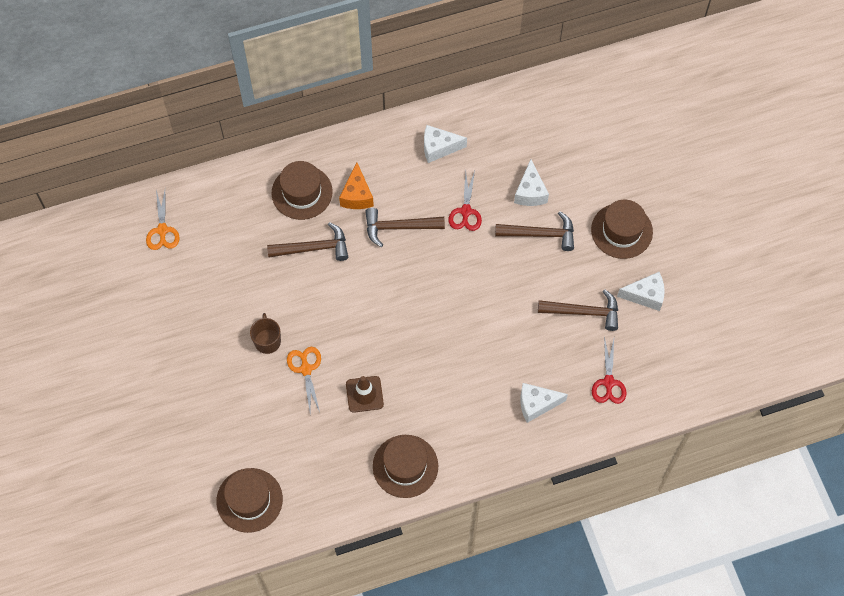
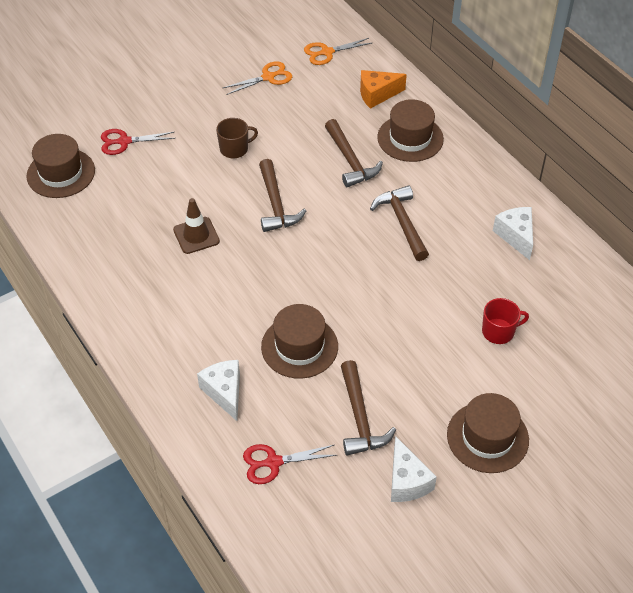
camera: 75 degrees right, 15 degrees down
(306, 369) = (211, 184): orange scissors -> orange scissors (268, 77)
(357, 195) = (425, 181): orange cheese -> orange cheese (377, 94)
(405, 466) = (121, 286): brown hat -> brown hat (299, 346)
(466, 211) = (447, 276): red scissors -> red scissors (124, 141)
(530, 192) = (499, 331): white cheese -> red mug
(540, 234) = (447, 352): brown hammer -> brown hammer (276, 204)

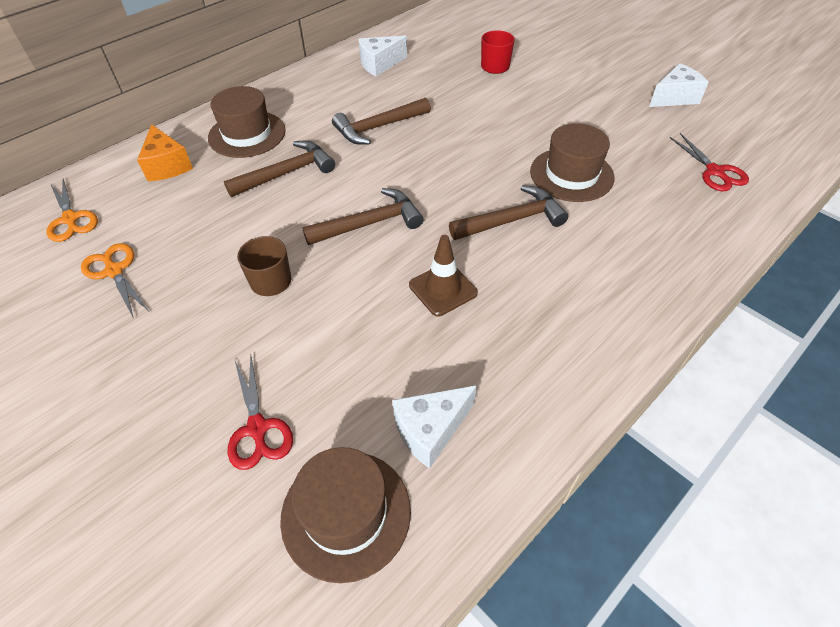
camera: 100 degrees left, 0 degrees up
(224, 392) = (661, 219): white cheese -> white cheese (430, 430)
(360, 417) = (629, 127): brown hammer -> brown hammer (511, 220)
(487, 437) = (604, 65): brown hat -> none

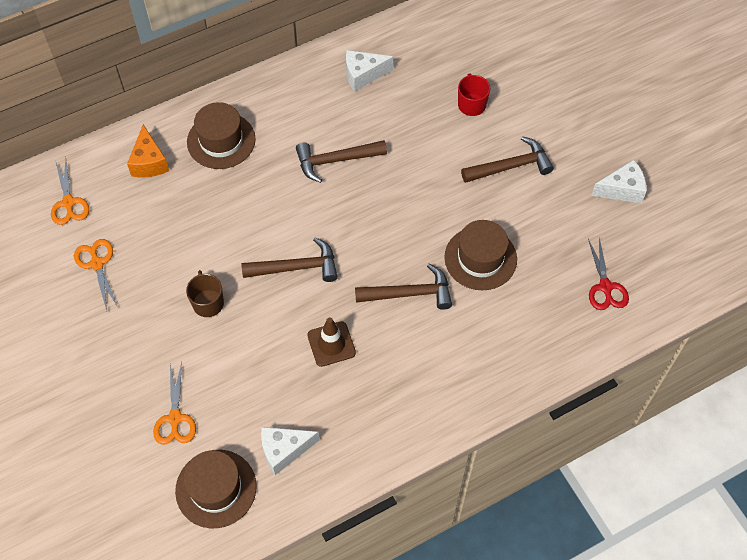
camera: 15 degrees right, 10 degrees up
(257, 428) = (175, 418): red scissors -> orange scissors
(286, 173) = (244, 196): brown hammer -> brown hammer (510, 166)

